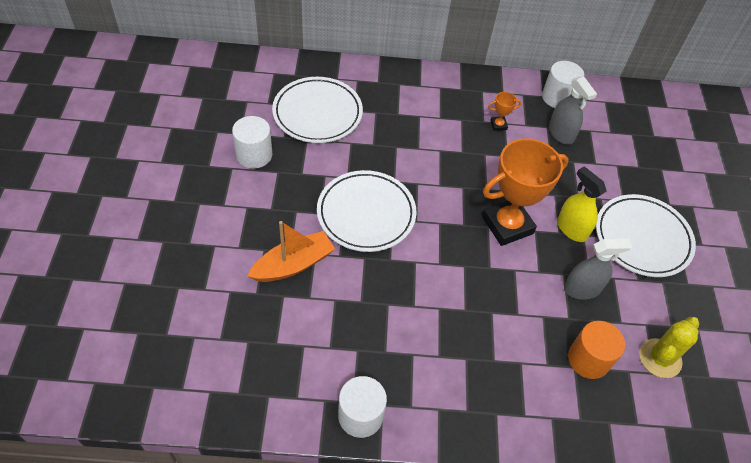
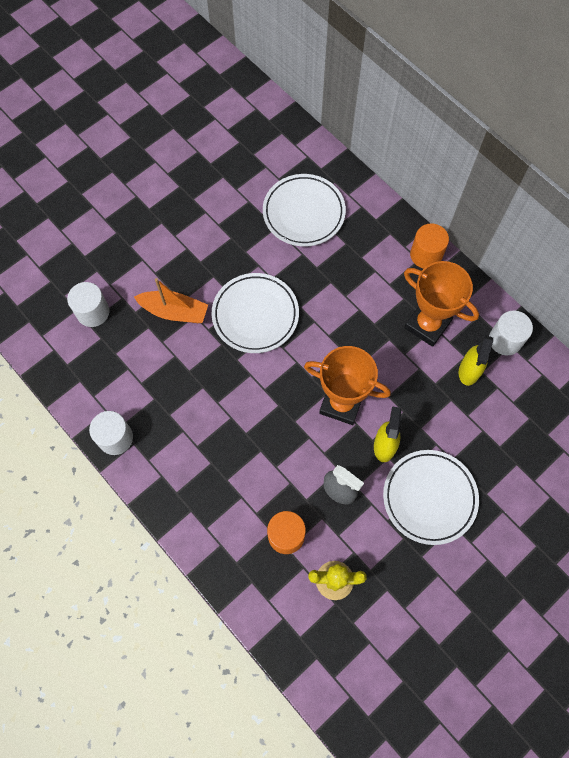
camera: 50 degrees right, 15 degrees up
(254, 155) = (229, 213): white cylinder -> white cylinder (93, 312)
(441, 81) = (426, 255): none -> orange cylinder
(498, 125) = (427, 325): orange trophy -> orange trophy, size x2.45
(561, 134) = (469, 371): grey spray bottle -> yellow spray bottle

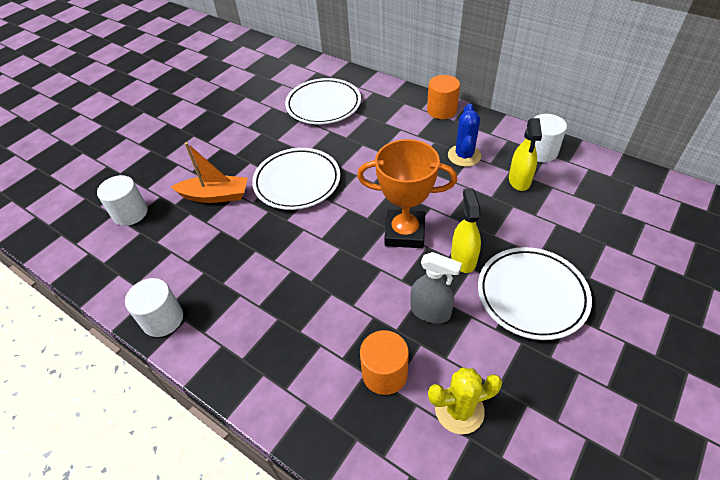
camera: 10 degrees left, 20 degrees down
(427, 325) = (464, 156): orange trophy -> blue cactus

